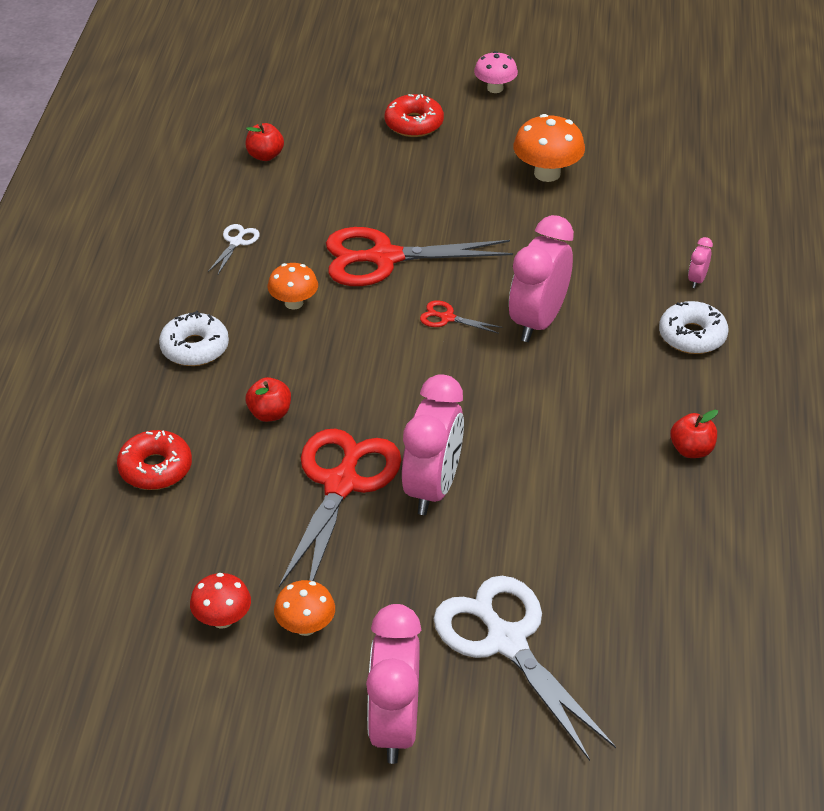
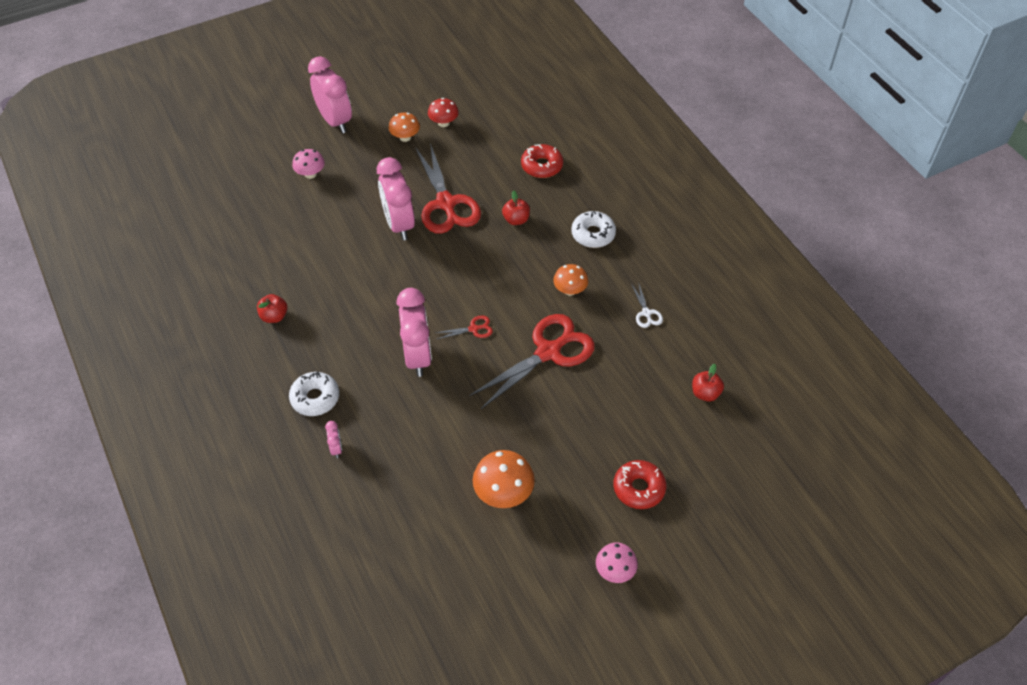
camera: 145 degrees right, 10 degrees up
(506, 641) = (310, 174): white scissors -> pink mushroom

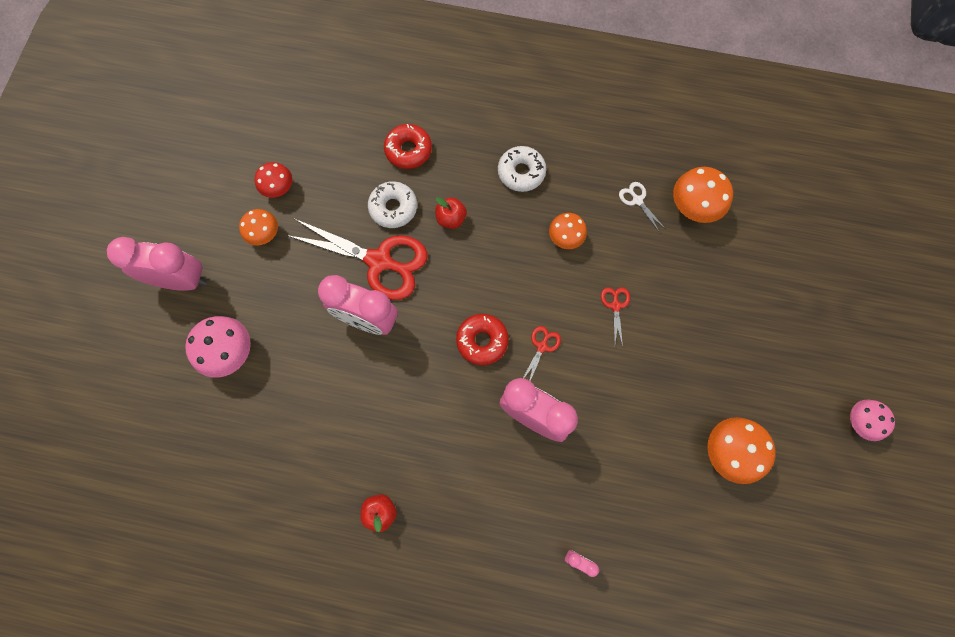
camera: 50 degrees left, 20 degrees up
(310, 174) = (230, 352): pink mushroom -> pink mushroom, size x1.54
(315, 398) = (507, 540): white donut -> white donut (393, 208)
(548, 352) = (615, 306): red scissors -> red scissors, size x0.42
(639, 488) = (799, 344): red donut -> red donut (482, 341)
(646, 313) = (637, 200): white scissors -> white scissors turned 150 degrees counterclockwise
(679, 350) = (693, 207): none -> orange mushroom
(705, 393) = (748, 223): red apple -> none

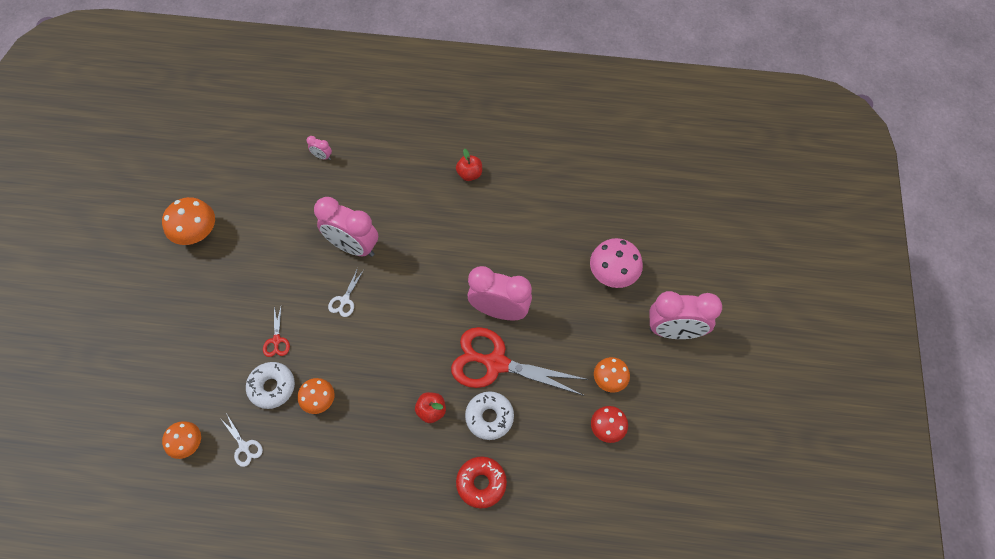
camera: 175 degrees right, 10 degrees down
(482, 341) = (397, 301): red donut -> none
(521, 172) = (362, 468): white donut -> white donut (272, 387)
(542, 346) = (344, 300): red scissors -> white scissors
(693, 207) = (188, 444): orange mushroom -> orange mushroom, size x0.65
(859, 422) = (83, 263): pink mushroom -> none

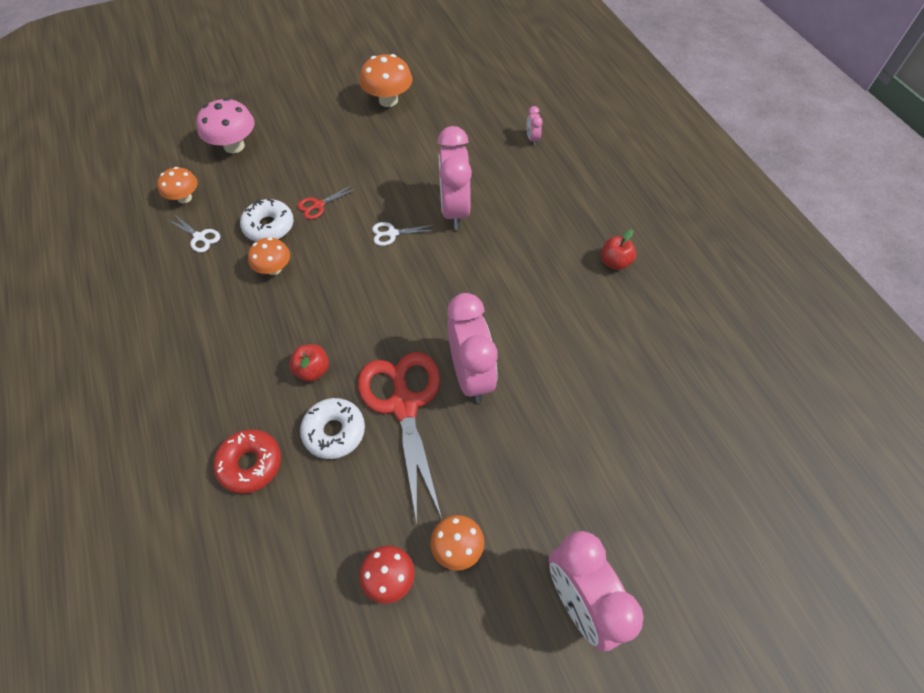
camera: 60 degrees right, 5 degrees down
(244, 447) = (199, 237): white scissors -> white scissors turned 75 degrees counterclockwise
(613, 274) = (605, 477): pink mushroom -> pink mushroom (234, 146)

